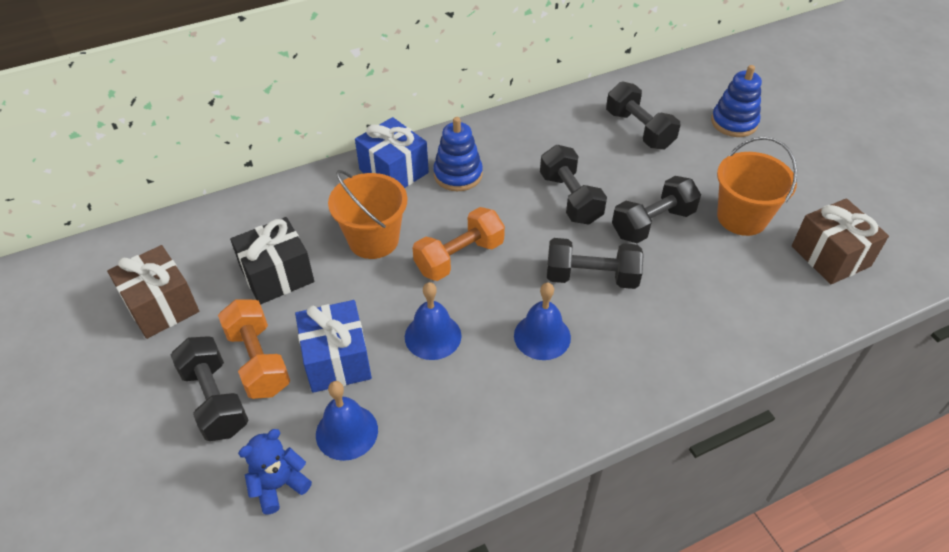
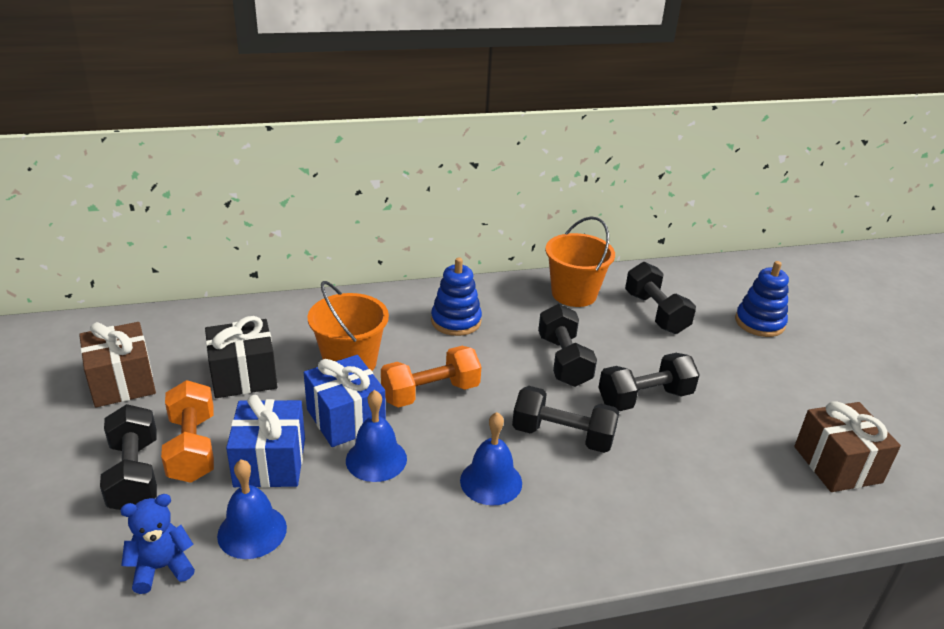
camera: 10 degrees right, 15 degrees down
(394, 171) = (393, 308): blue gift -> blue gift (345, 418)
(742, 217) = (745, 410): orange bucket -> orange bucket (574, 294)

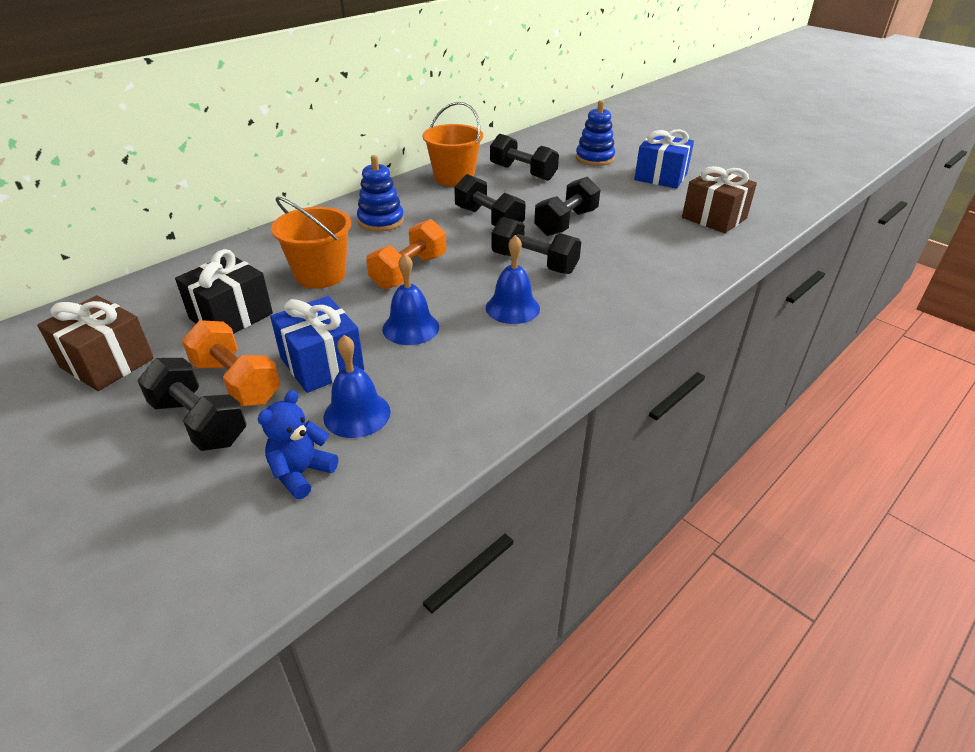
camera: 30 degrees left, 5 degrees up
(345, 418) = (357, 312): blue gift -> blue gift (660, 177)
(562, 436) = (534, 263): black dumbbell -> black dumbbell turned 45 degrees clockwise

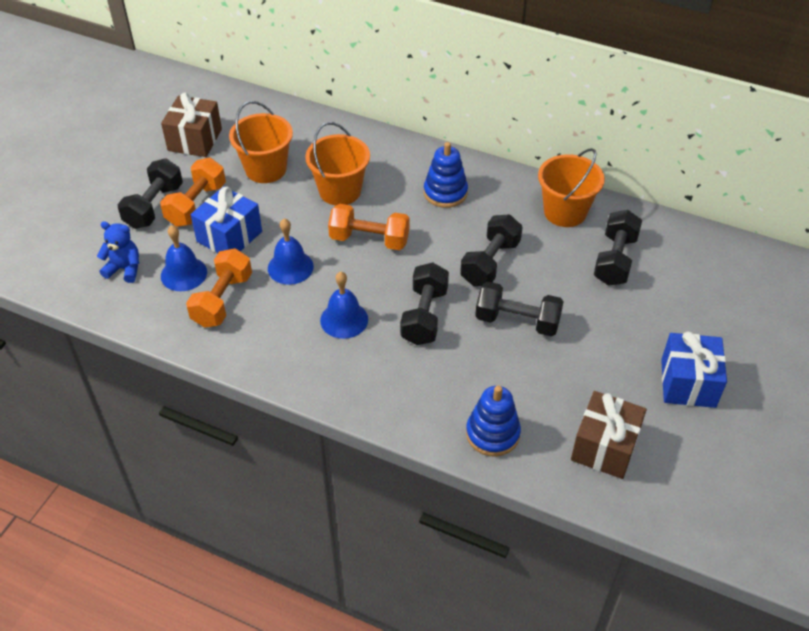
camera: 70 degrees right, 10 degrees up
(231, 316) = (266, 169): black gift -> orange bucket
(428, 388) = (222, 300): none -> orange dumbbell
(594, 158) = (699, 312): blue stacking toy -> blue stacking toy (492, 434)

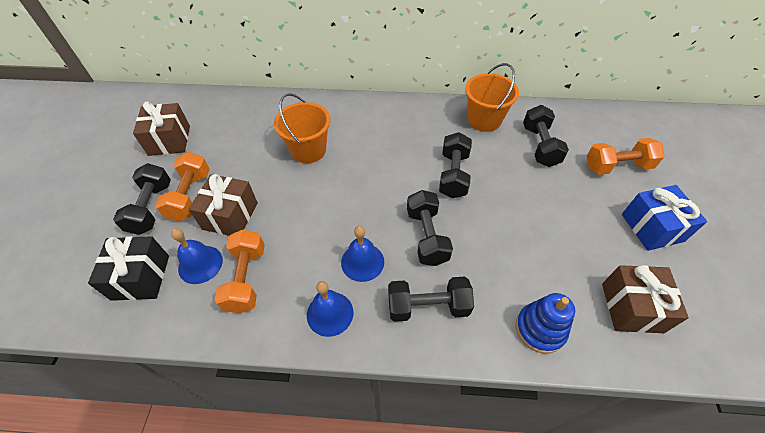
camera: 20 degrees left, 5 degrees up
(124, 269) = (141, 277): blue teddy bear -> black gift
(229, 236) = (230, 216): blue gift -> brown gift
(266, 169) = (240, 149): orange bucket -> none
(290, 267) = (295, 228): blue bell -> blue bell (330, 313)
(369, 240) = (350, 184): orange dumbbell -> orange dumbbell (617, 166)
(445, 193) = (391, 129): blue stacking toy -> none
(517, 321) = (500, 217): black dumbbell -> black dumbbell (428, 306)

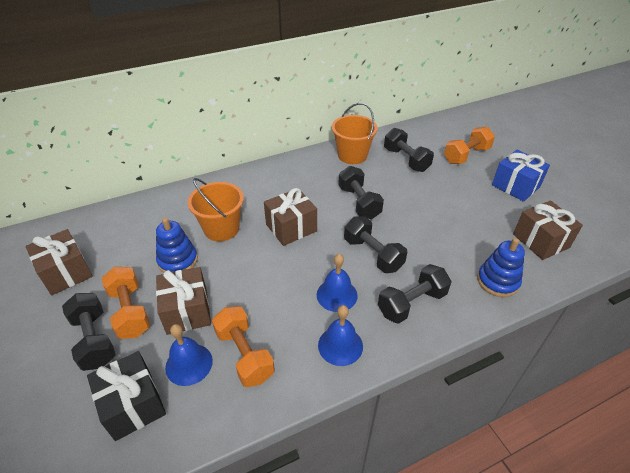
camera: 30 degrees left, 10 degrees down
(254, 165) = (178, 260): none -> blue stacking toy
(369, 174) = (291, 228): none -> brown gift

